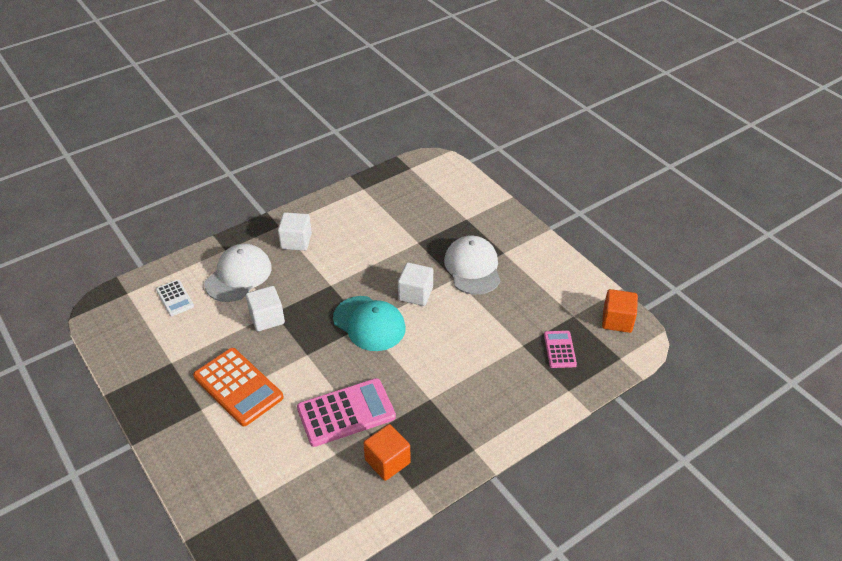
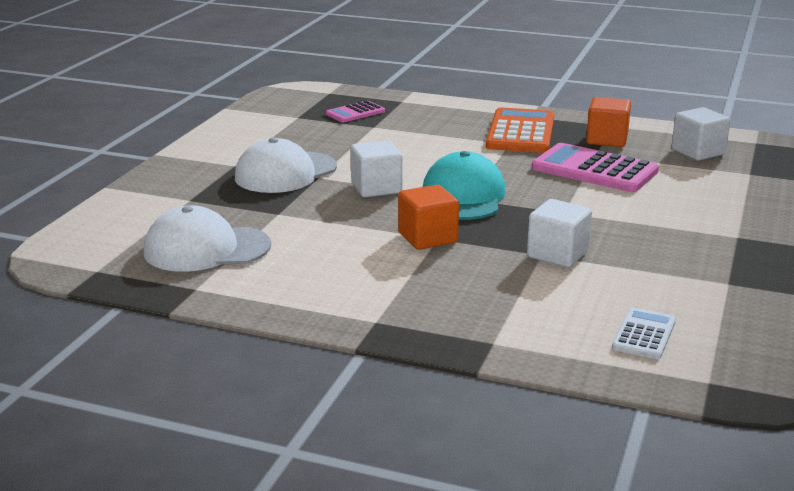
camera: 125 degrees left, 20 degrees down
(238, 275) = (523, 306): white cap -> white cap (206, 249)
(238, 387) = (674, 229): orange calculator -> orange calculator (520, 132)
(296, 241) = (390, 293): white cube -> white cube (698, 152)
(617, 320) = (278, 101): orange cube -> orange cube (427, 238)

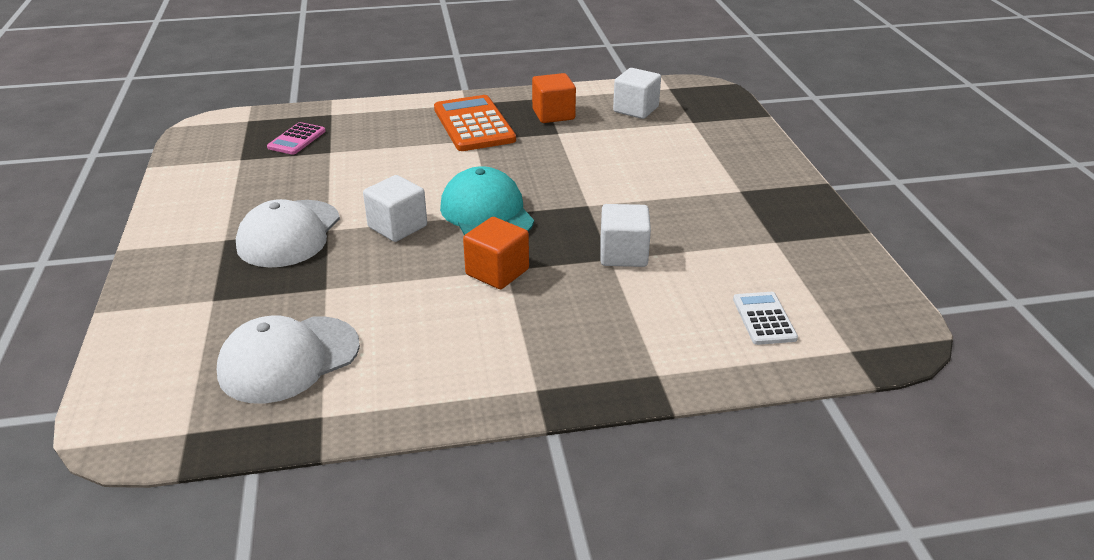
camera: 30 degrees left, 10 degrees up
(594, 170) = (572, 150): pink calculator -> none

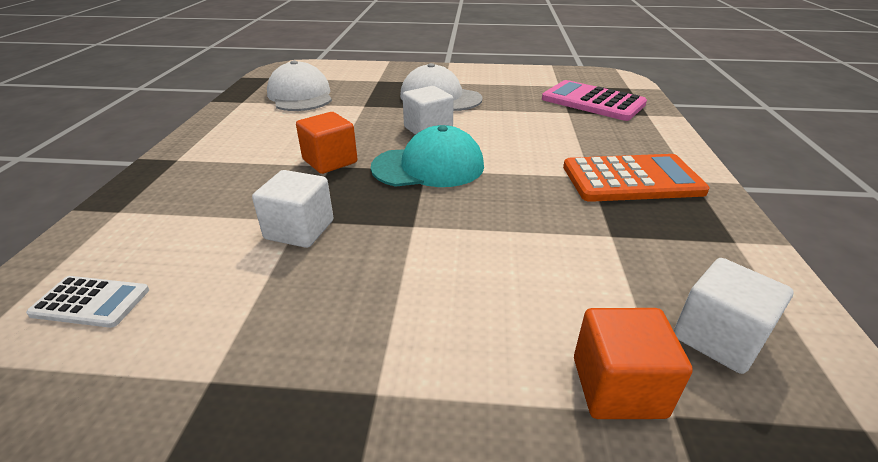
camera: 105 degrees right, 0 degrees up
(297, 139) = (592, 102): pink calculator -> pink calculator, size x1.84
(553, 114) = (674, 241): orange cube -> orange cube (618, 387)

